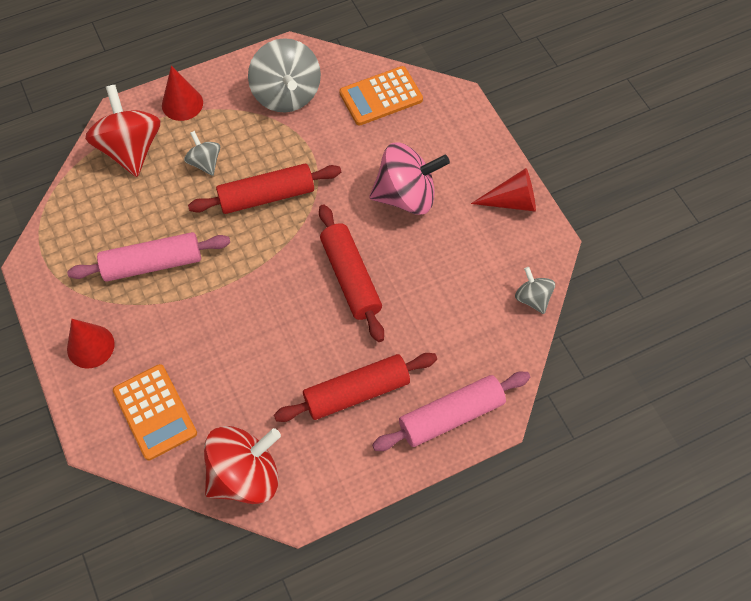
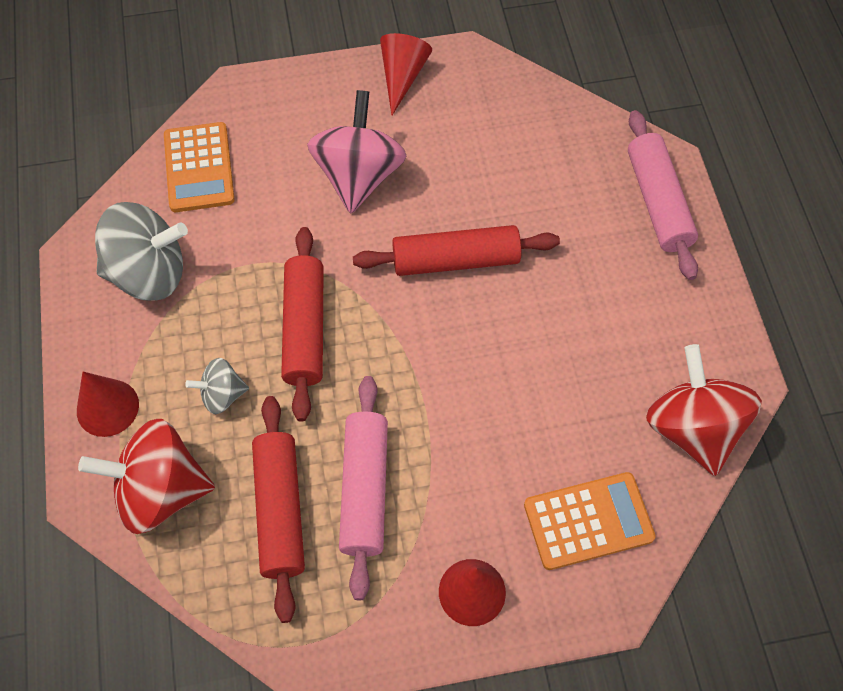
camera: 75 degrees left, 0 degrees up
(356, 392) = (609, 287): red rolling pin -> red rolling pin (280, 511)
(532, 298) = (533, 91): grey spinning top -> none

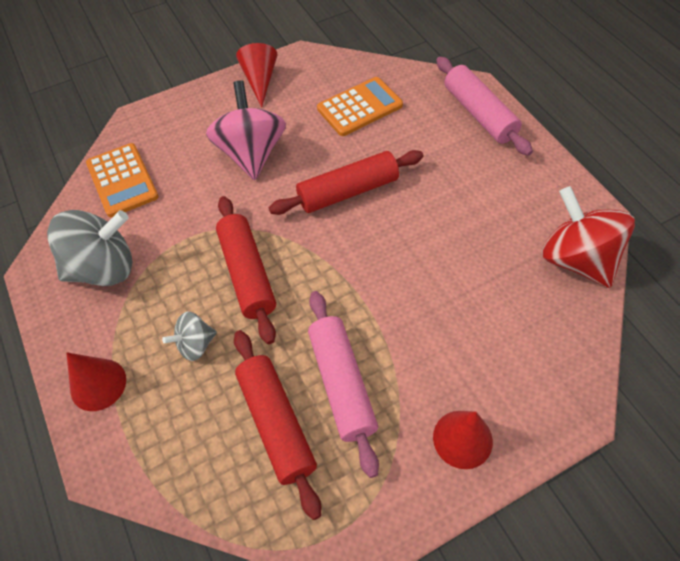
camera: 15 degrees left, 5 degrees down
(160, 491) = (166, 440): red spinning top -> none
(588, 521) = (530, 352): orange calculator -> orange calculator (359, 107)

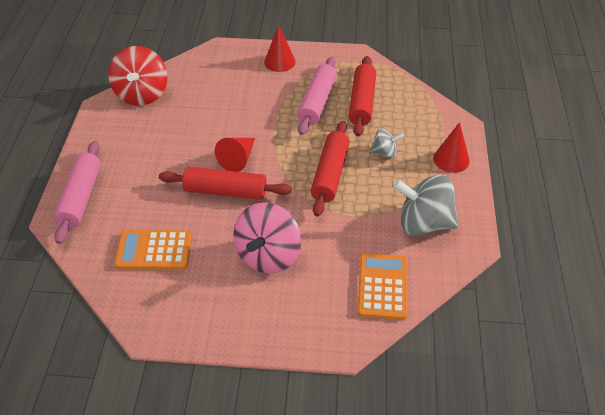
camera: 150 degrees left, 10 degrees down
(260, 80) = (207, 326): red cone -> red cone (238, 159)

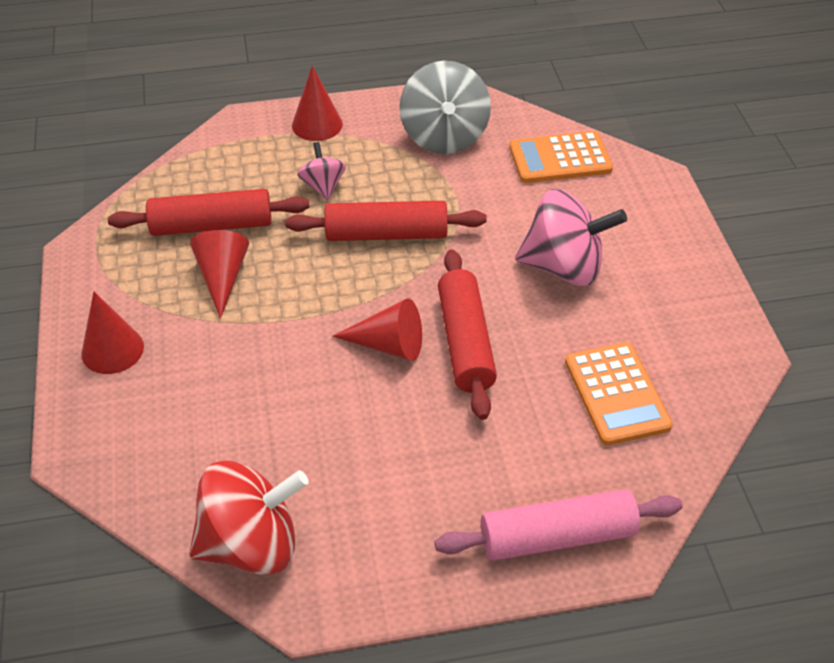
camera: 105 degrees left, 0 degrees up
(317, 102) = (222, 277): pink rolling pin -> red cone
(384, 153) = (323, 186): grey spinning top -> pink spinning top

